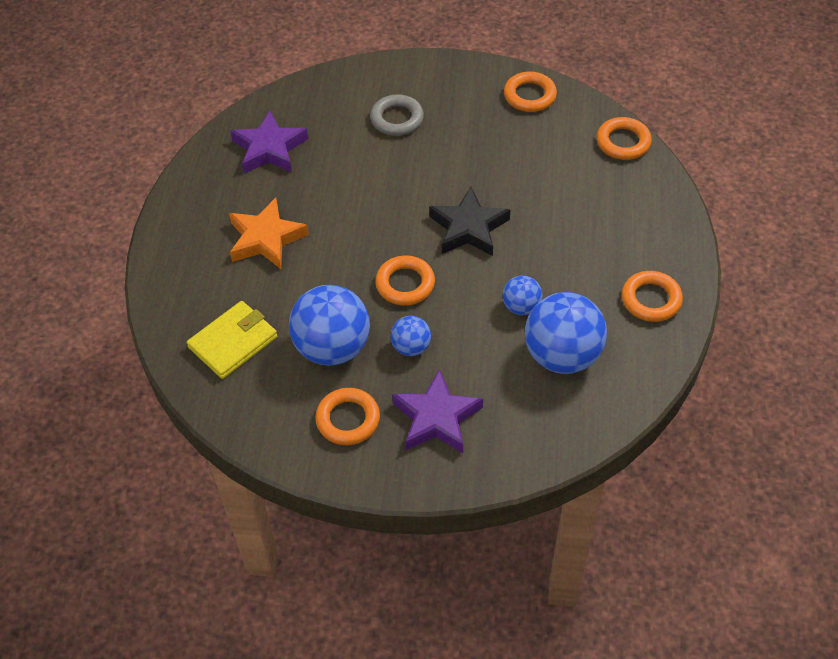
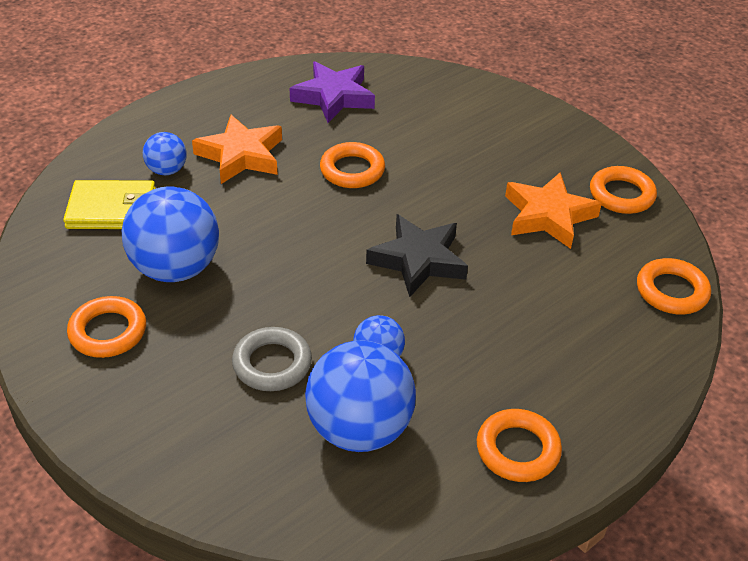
camera: 40 degrees right, 10 degrees down
(397, 119) = (469, 139): grey ring -> grey ring (272, 364)
(405, 284) = (302, 264): orange ring -> orange ring (352, 170)
(411, 347) = (237, 316): blue ball -> blue ball (167, 170)
(436, 418) = (176, 389): purple star -> none
(506, 141) = (548, 216): none -> orange star

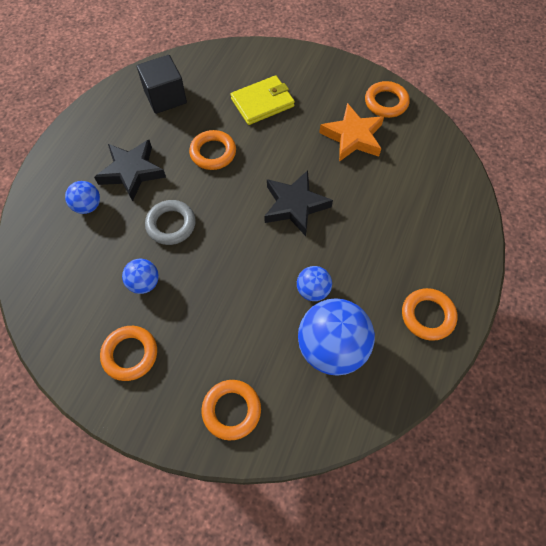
camera: 25 degrees left, 20 degrees up
(112, 209) = (69, 255): yellow wallet -> yellow wallet (262, 102)
(176, 268) = (144, 283): blue ball -> blue ball, size x0.51
(241, 155) = (132, 172): orange star -> black star
(272, 364) = (251, 326): grey ring -> grey ring (171, 224)
(333, 97) = (165, 97): purple star -> black cube
(671, 291) = (450, 162): orange ring -> orange ring (231, 410)

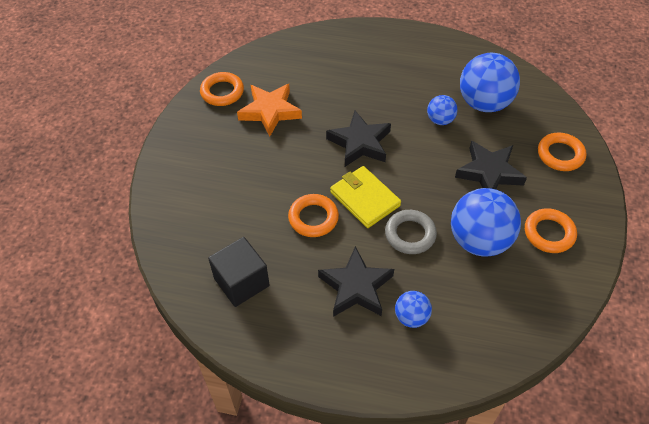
camera: 100 degrees left, 10 degrees down
(144, 283) = (479, 240): blue ball -> blue ball, size x1.97
(225, 319) = (489, 172): none -> black star
(262, 102) = (236, 188): yellow wallet -> yellow wallet (364, 199)
(427, 316) = (436, 53): orange ring -> none

